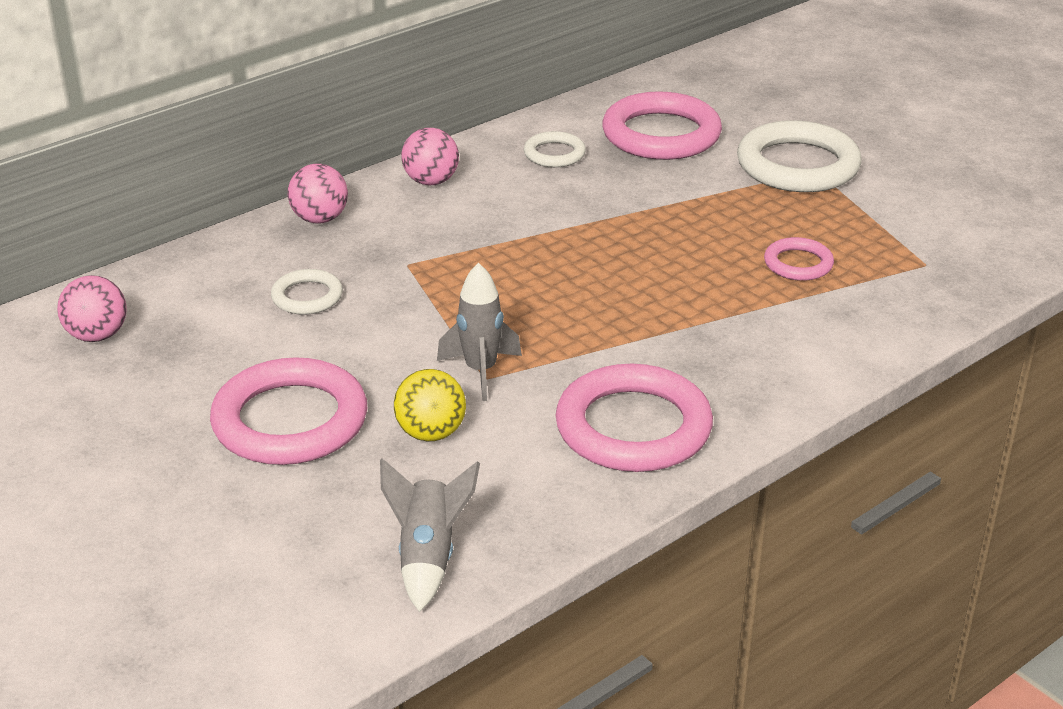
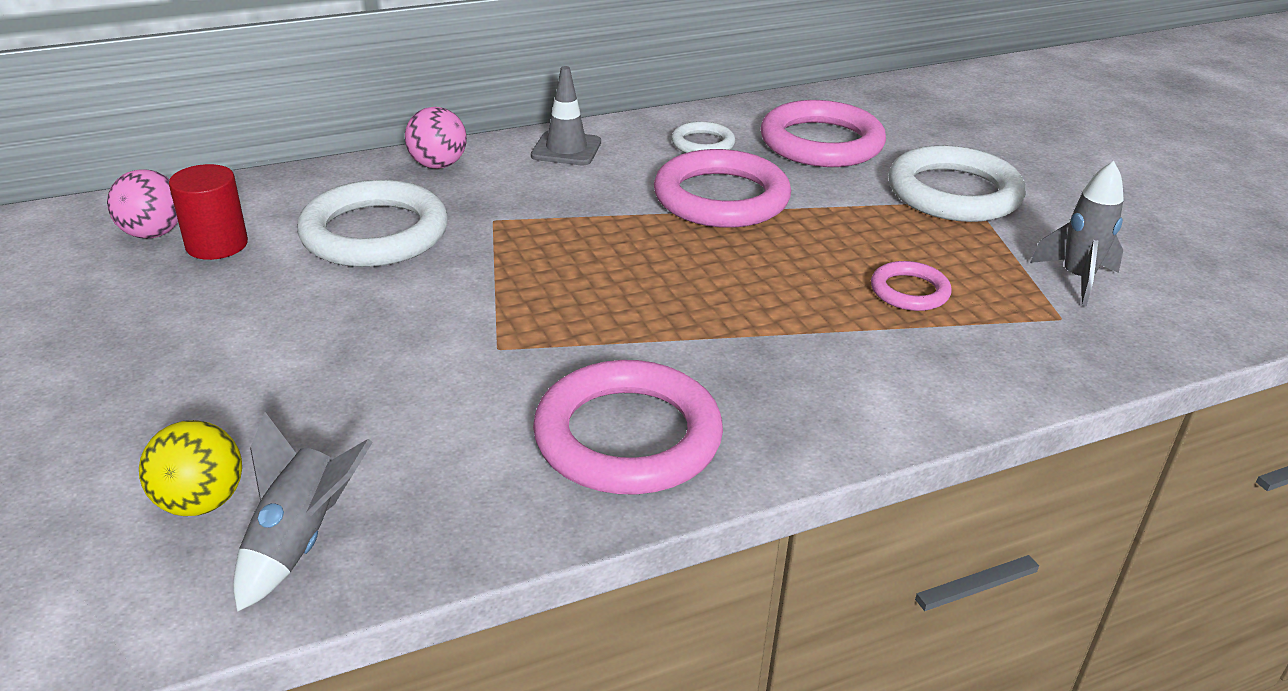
camera: 15 degrees right, 0 degrees up
(167, 335) = (217, 245): none -> red cylinder
(290, 421) = (267, 352): pink ring -> pink ring (721, 198)
(307, 296) = (375, 233): white ring -> white ring, size x1.96
(431, 181) = (566, 149): pink ball -> grey traffic cone
(431, 433) = (401, 396): yellow ball -> yellow ball (201, 502)
(481, 371) = (497, 340): grey rocket -> grey rocket (1077, 279)

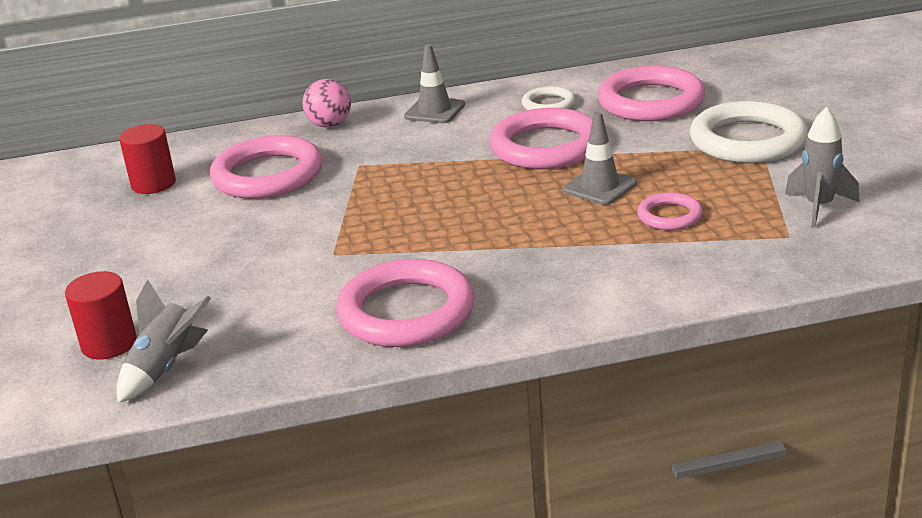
camera: 15 degrees right, 5 degrees down
(153, 234) = (111, 176): pink ball -> none
(201, 502) = (109, 344): yellow ball -> red cylinder
(375, 233) = (268, 175): white ring -> pink ring
(808, 252) = (599, 187): none -> grey traffic cone

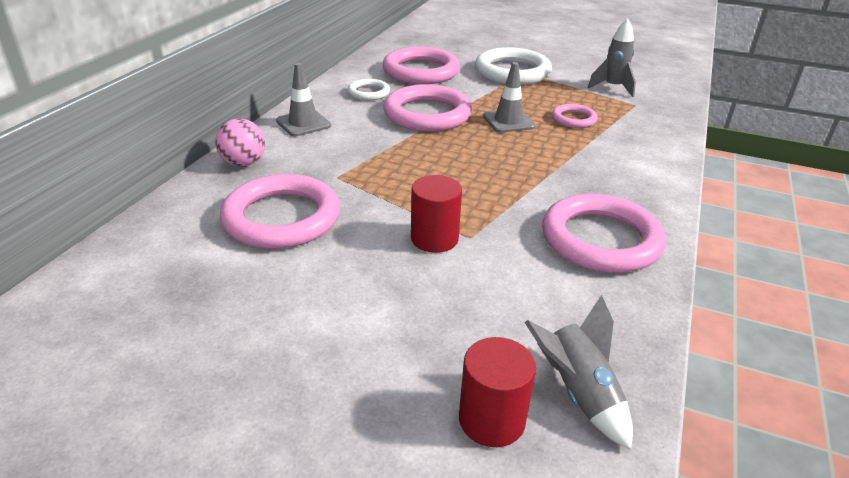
camera: 60 degrees left, 5 degrees up
(153, 184) = (184, 280): red cylinder -> red cylinder (434, 238)

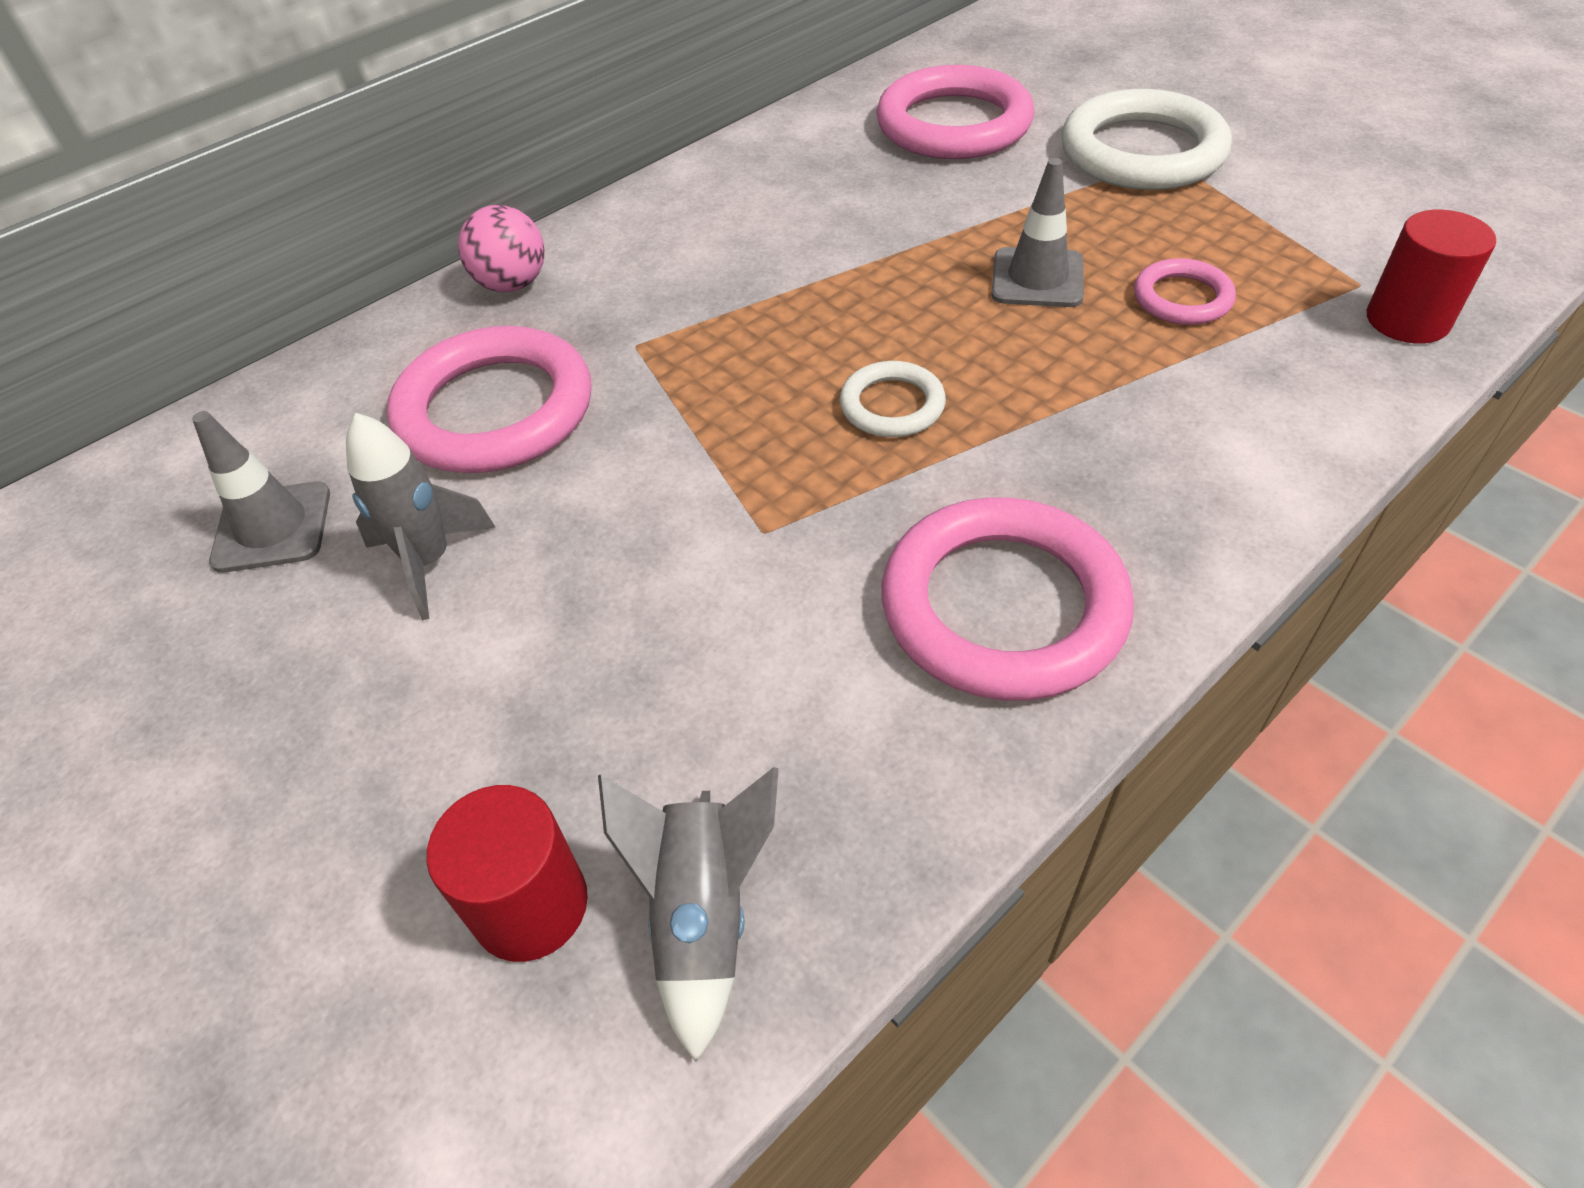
camera: 30 degrees right, 15 degrees up
(303, 123) = (660, 216): grey traffic cone -> grey traffic cone (272, 527)
(368, 93) = (819, 163): white ring -> white ring (892, 405)
(427, 114) = (890, 233): pink ring -> none
(434, 238) = (701, 518): red cylinder -> red cylinder (1407, 320)
(613, 88) = (1343, 228): grey rocket -> grey rocket (429, 562)

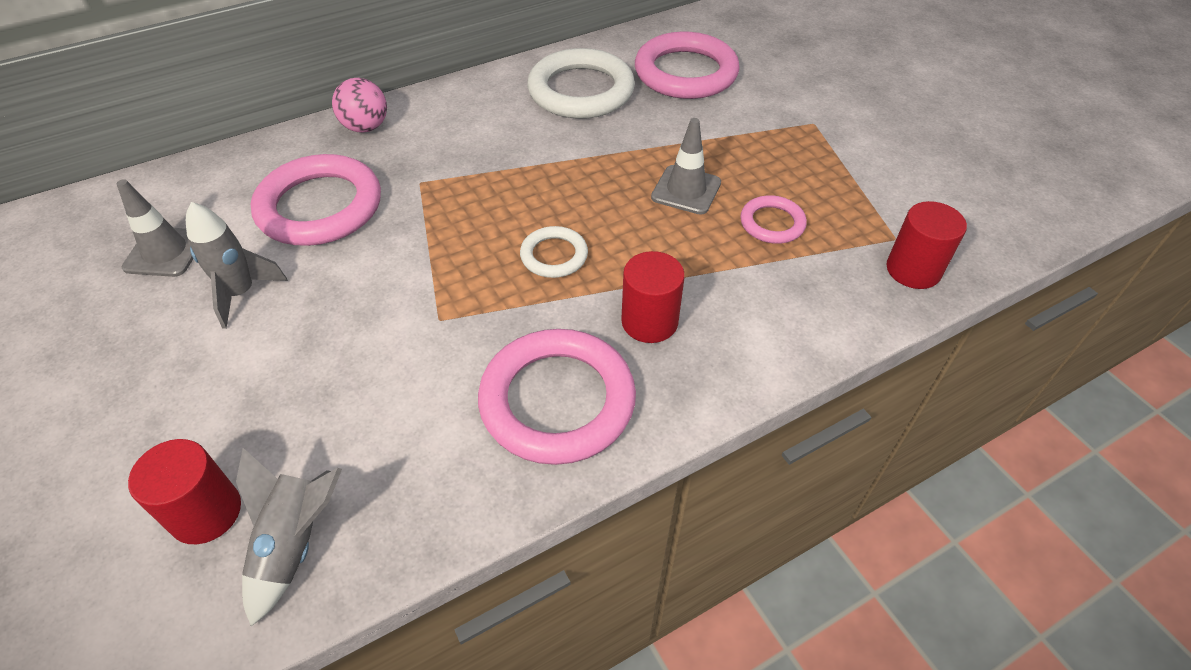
camera: 10 degrees right, 0 degrees up
(1080, 466) = (649, 321): none -> red cylinder
(1142, 152) = (798, 116): white ring -> white ring (581, 91)

